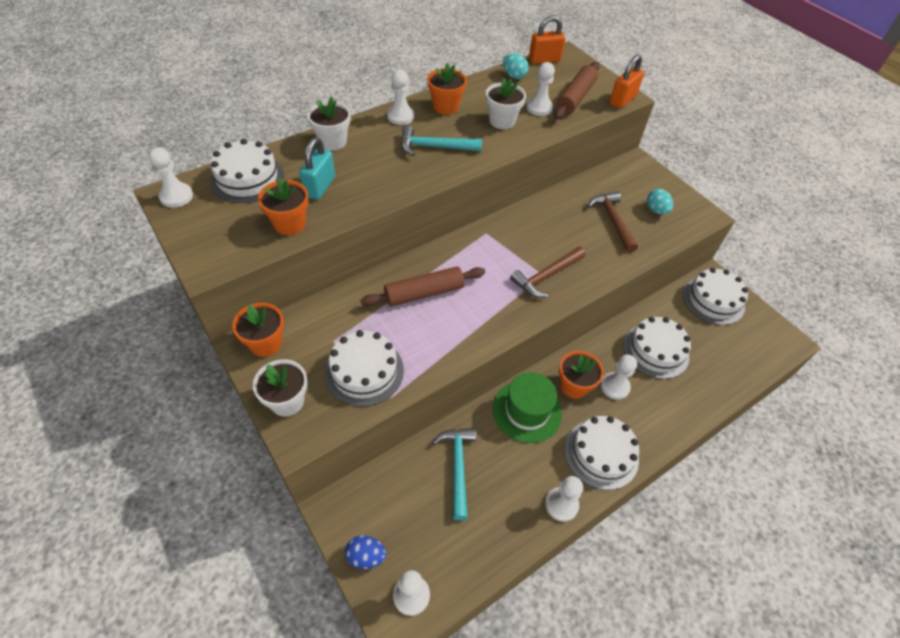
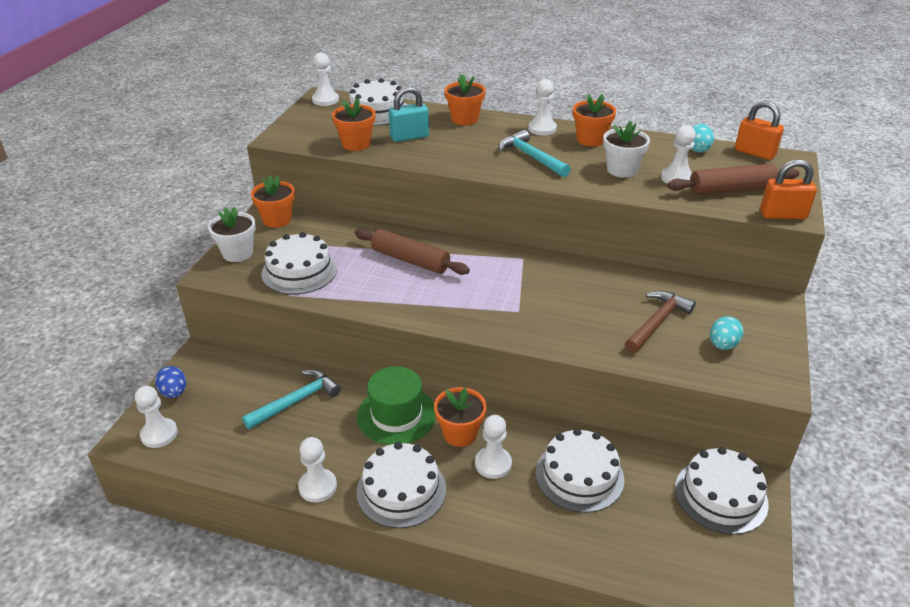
camera: 55 degrees right, 15 degrees down
(332, 142) = (464, 119): white flower pot -> orange flower pot
(546, 276) = (520, 314): brown hammer -> none

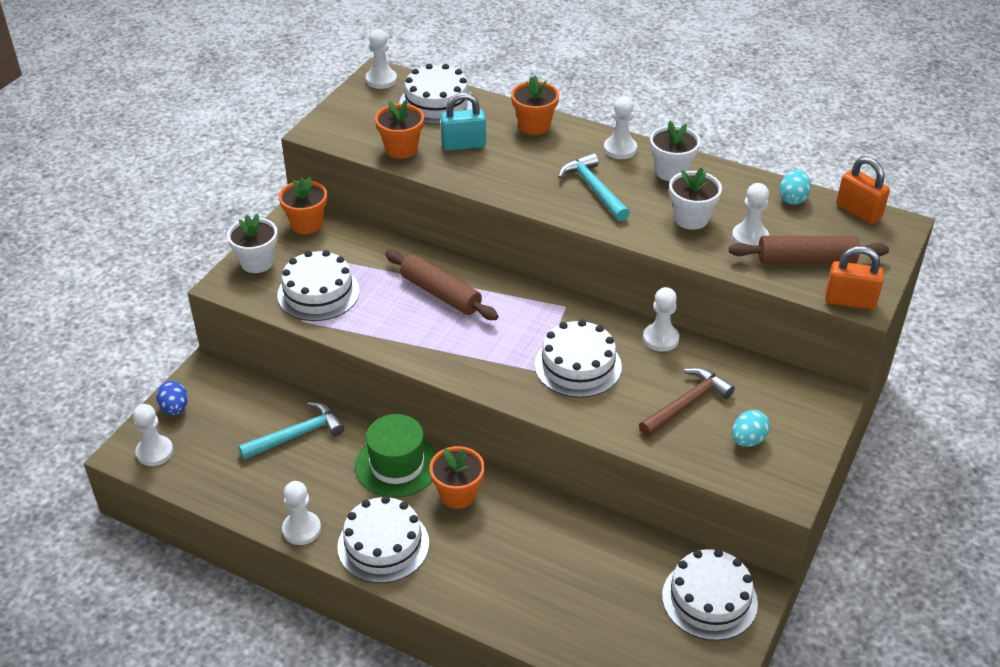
camera: 10 degrees right, 5 degrees up
(493, 464) = (483, 531): white pawn -> white pawn (660, 338)
(579, 476) = (568, 557): white cake -> white cake (578, 366)
(590, 140) = (671, 171): orange flower pot -> white flower pot

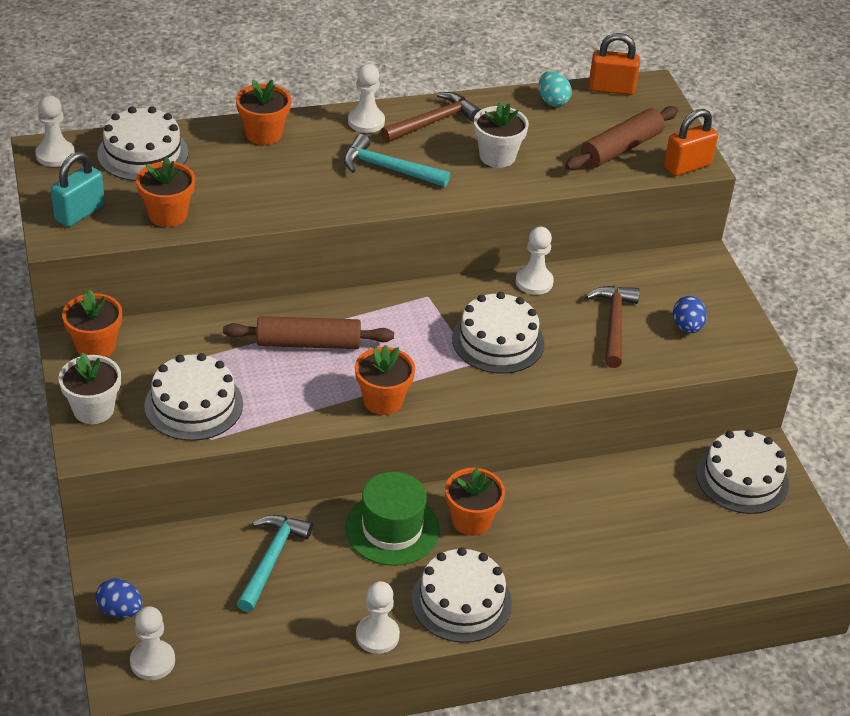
camera: 45 degrees left, 0 degrees up
(442, 360) = (383, 401): none -> orange flower pot
(463, 145) = (222, 183): turquoise padlock -> turquoise padlock (80, 213)
(671, 171) = (432, 122): white flower pot -> brown hammer
(748, 440) = (687, 327): turquoise egg -> blue egg
(750, 238) = (560, 150): white pawn -> none

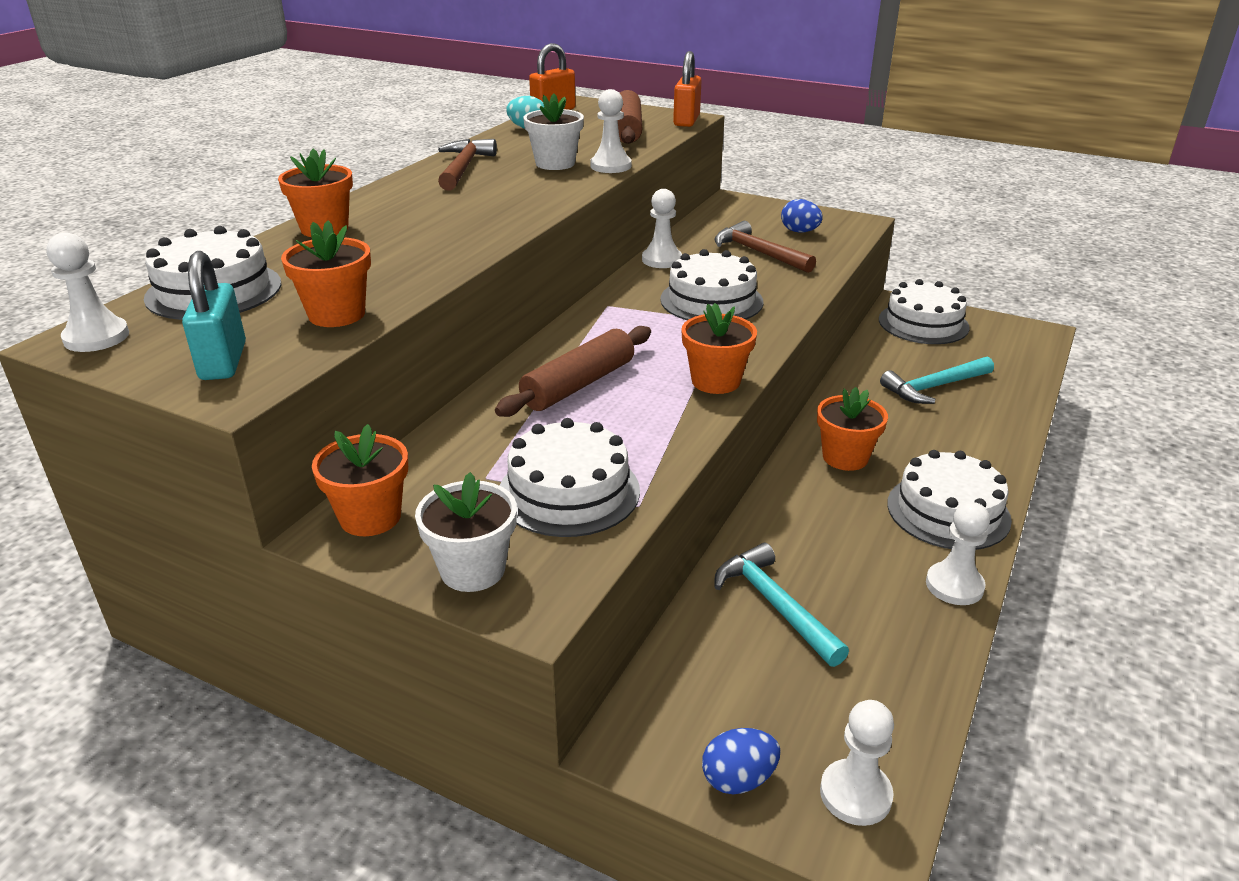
camera: 45 degrees left, 10 degrees down
(366, 122) = (406, 188): white pawn -> white pawn (610, 166)
(389, 169) = (487, 201): turquoise hammer -> turquoise hammer (934, 387)
(392, 529) = (810, 505): green hat -> none

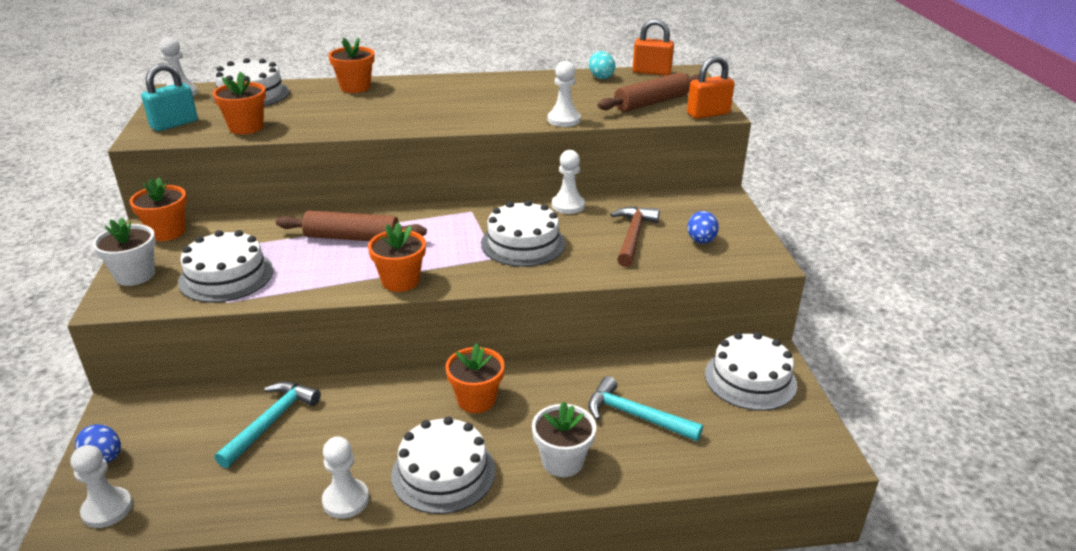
camera: 55 degrees right, 0 degrees up
(463, 168) = (496, 85): brown hammer -> none
(555, 163) = (543, 104): white flower pot -> white flower pot (562, 461)

